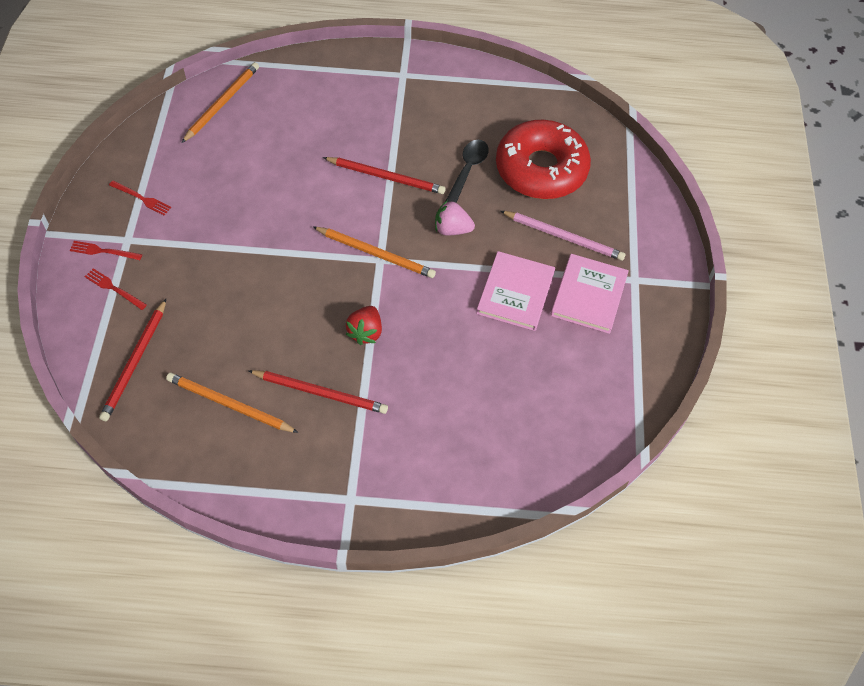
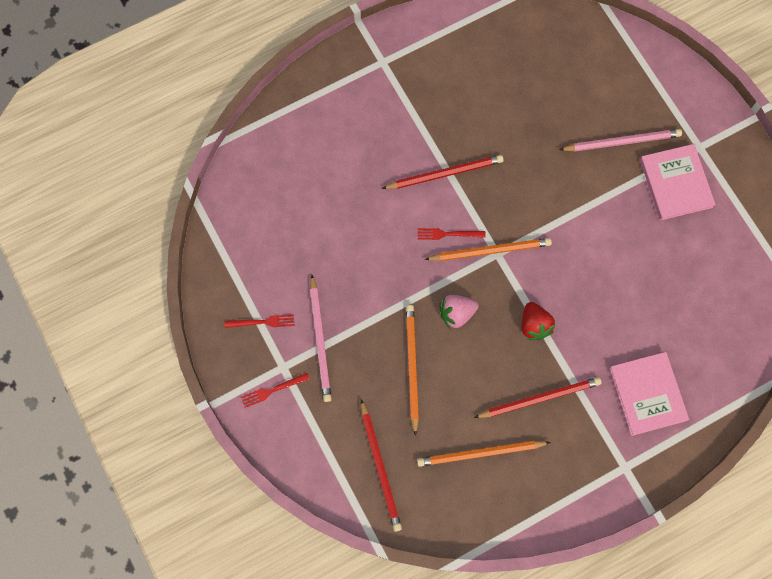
camera: 30 degrees left, 15 degrees up
(114, 288) = (310, 417): red fork -> red fork (448, 234)
(174, 238) = (320, 340): none -> pink pencil
(222, 103) = (253, 187): orange pencil -> orange pencil (412, 367)
(452, 229) = (532, 190): pink strawberry -> pink strawberry (456, 313)
(467, 171) = (505, 126): black spoon -> none
(515, 293) = (620, 216): pink book -> pink book (647, 394)
(541, 169) = (561, 87): red donut -> none

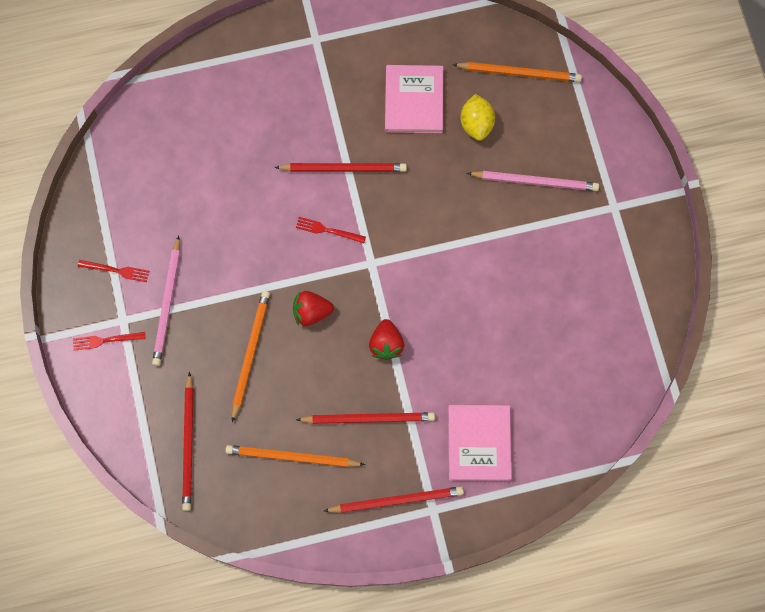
camera: 15 degrees right, 0 degrees up
(456, 313) = (311, 312): pink strawberry -> red strawberry
(490, 251) = (365, 258): orange pencil -> orange pencil (519, 73)
(553, 103) = (476, 124): none -> yellow lemon
(589, 467) = (397, 500): none -> red pencil
(675, 183) = (577, 238): pink book -> pink book (414, 101)

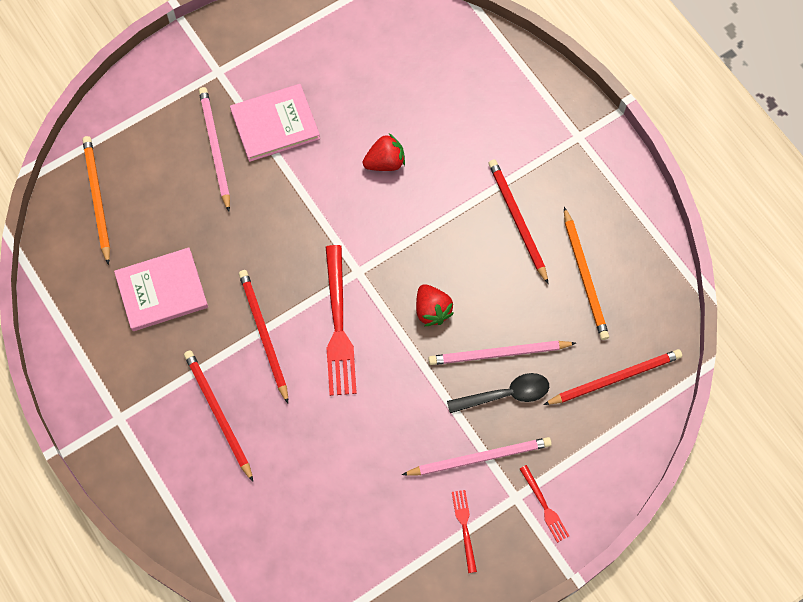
camera: 110 degrees left, 5 degrees down
(212, 345) = (505, 395): none -> black spoon
(250, 353) = (498, 354): orange pencil -> pink pencil
(328, 230) = (338, 326): red fork -> red fork, size x2.01
(386, 344) = (437, 229): red strawberry -> red strawberry (385, 162)
(397, 500) = (584, 170): red pencil -> red pencil (218, 413)
(476, 124) = (169, 221): yellow lemon -> none
(479, 443) = (499, 117): pink book -> pink book (275, 124)

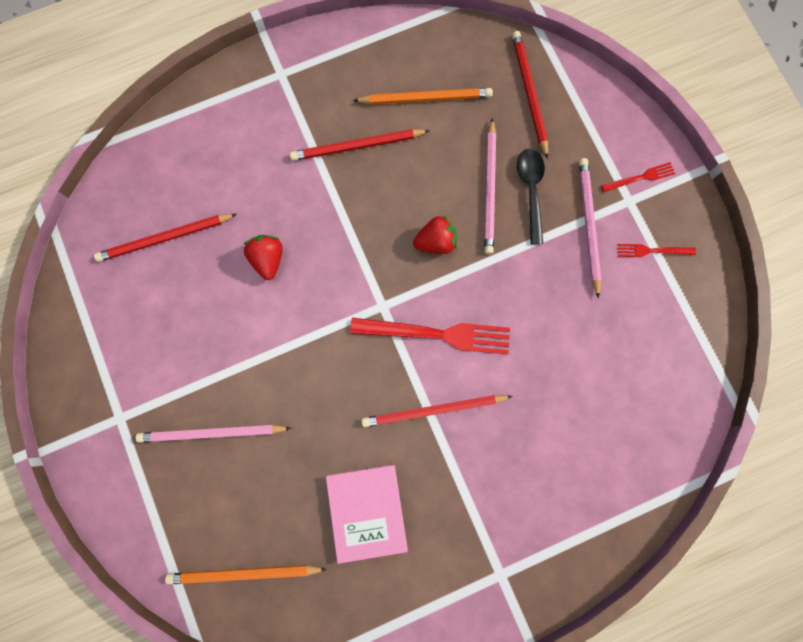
camera: 80 degrees left, 10 degrees up
(218, 413) = (510, 468): red pencil -> red pencil (165, 238)
(275, 124) = (198, 365): pink book -> none

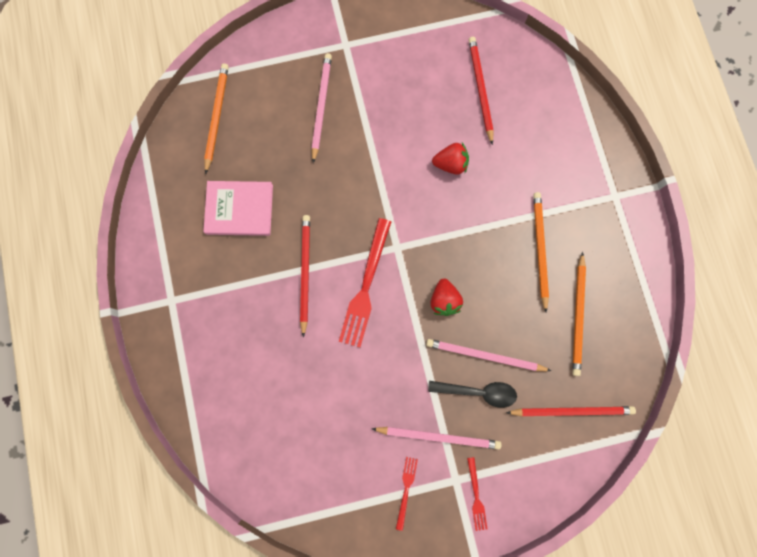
camera: 100 degrees right, 0 degrees up
(357, 146) = (540, 249): red pencil -> orange pencil

